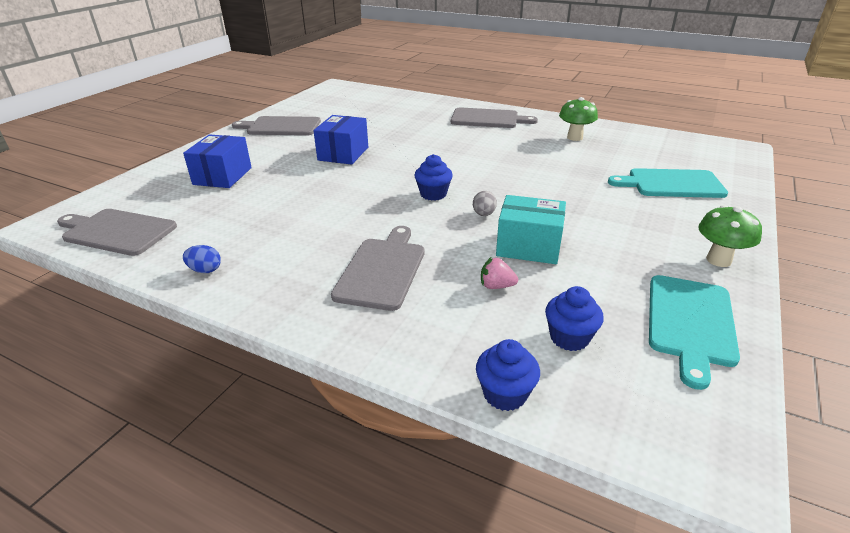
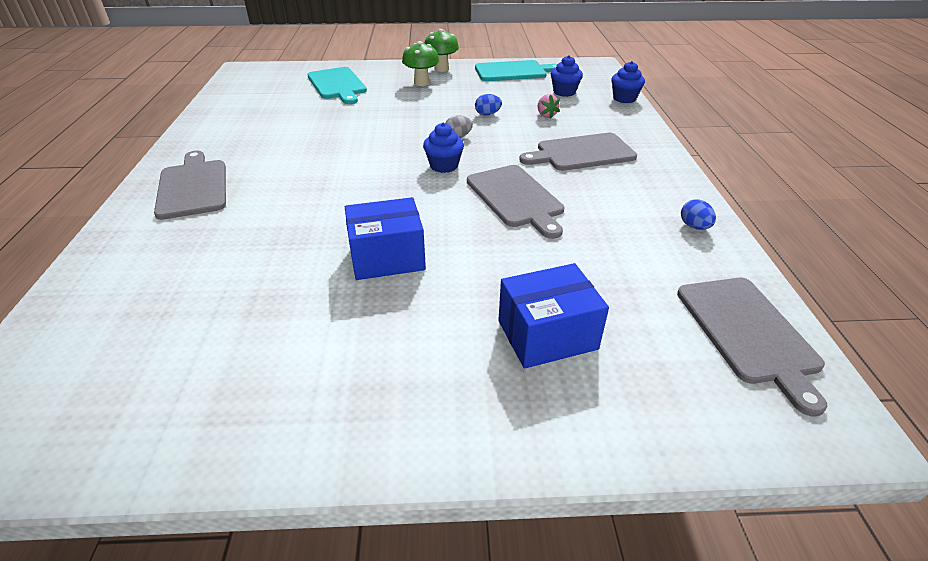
camera: 120 degrees left, 5 degrees up
(281, 127) = (309, 389): grey cutting board -> grey cutting board (516, 198)
(528, 246) = (487, 114): turquoise box -> blue egg
(574, 137) = (245, 128): green mushroom -> green mushroom (421, 83)

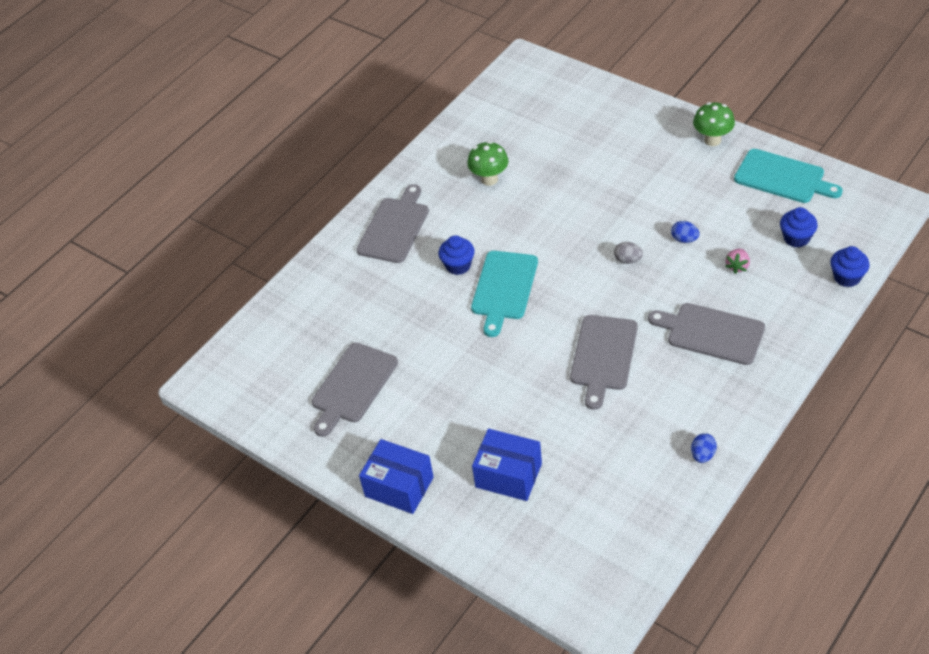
camera: 45 degrees right, 10 degrees up
(337, 85) = (590, 127): turquoise cutting board -> turquoise cutting board (504, 288)
(387, 257) = (469, 365): blue box -> blue box (399, 487)
(421, 83) = (670, 158): green mushroom -> green mushroom (489, 179)
(444, 166) = (583, 292): blue cupcake -> blue cupcake (458, 265)
(748, 332) = (626, 545): grey cutting board -> grey cutting board (353, 386)

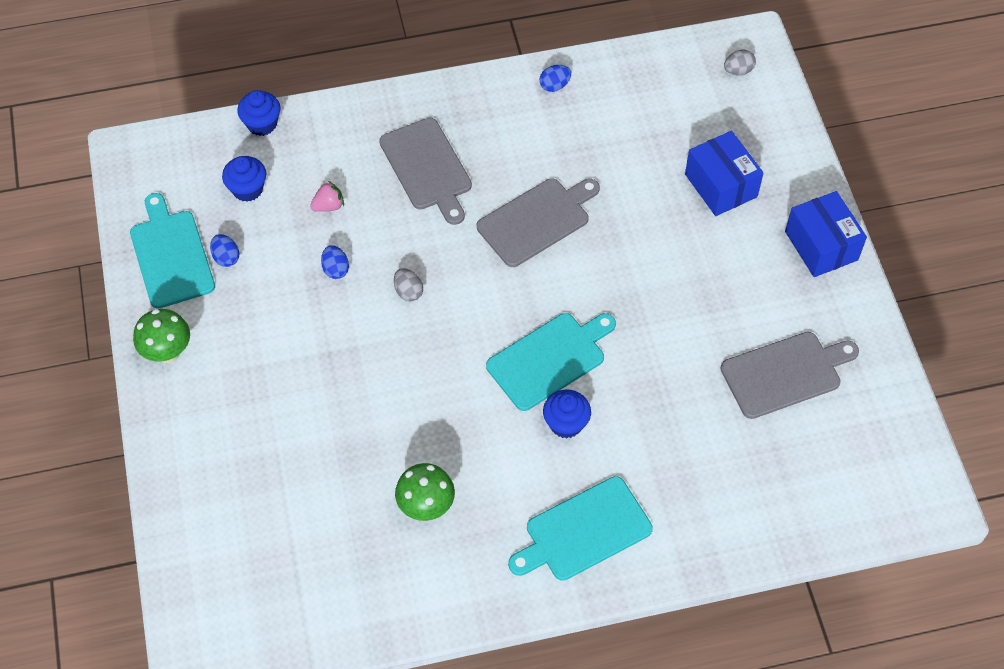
camera: 145 degrees left, 10 degrees up
(394, 228) = (584, 531): grey cutting board -> turquoise cutting board
(586, 580) = (738, 71): none -> grey egg
(752, 199) = (226, 257): none -> blue egg

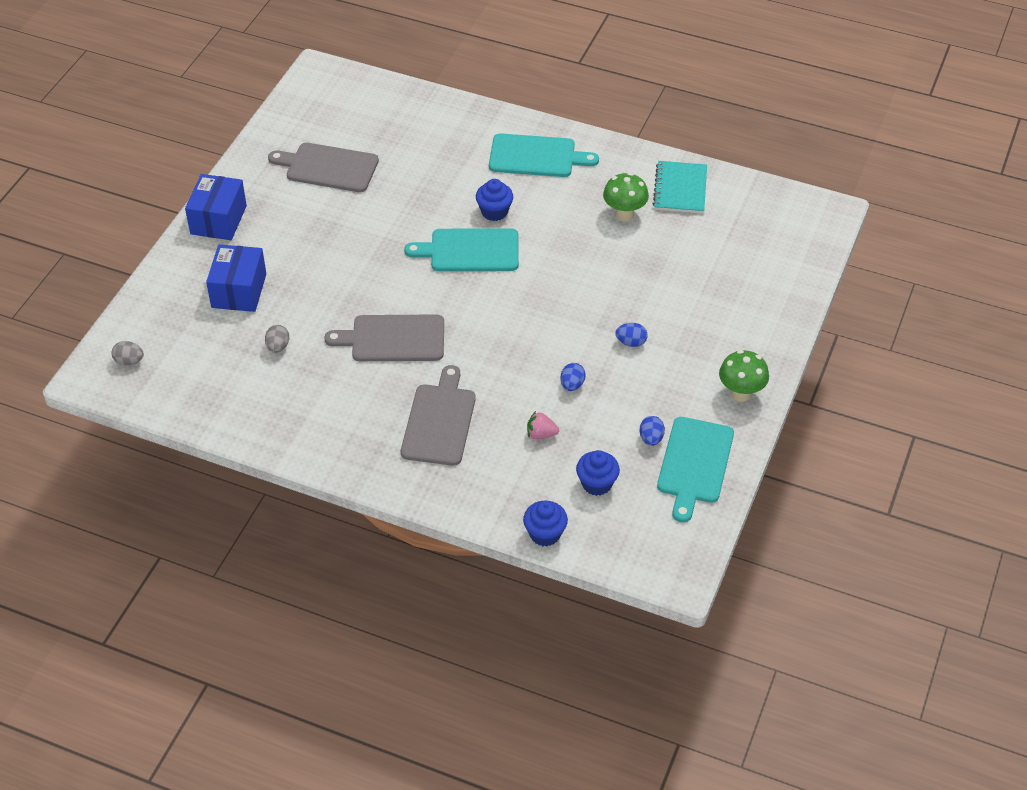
camera: 145 degrees left, 10 degrees down
(388, 585) = (680, 189): none -> turquoise notebook
(408, 292) = (530, 341): grey egg -> grey egg (278, 347)
(554, 85) = (279, 430): blue egg -> blue egg (631, 342)

